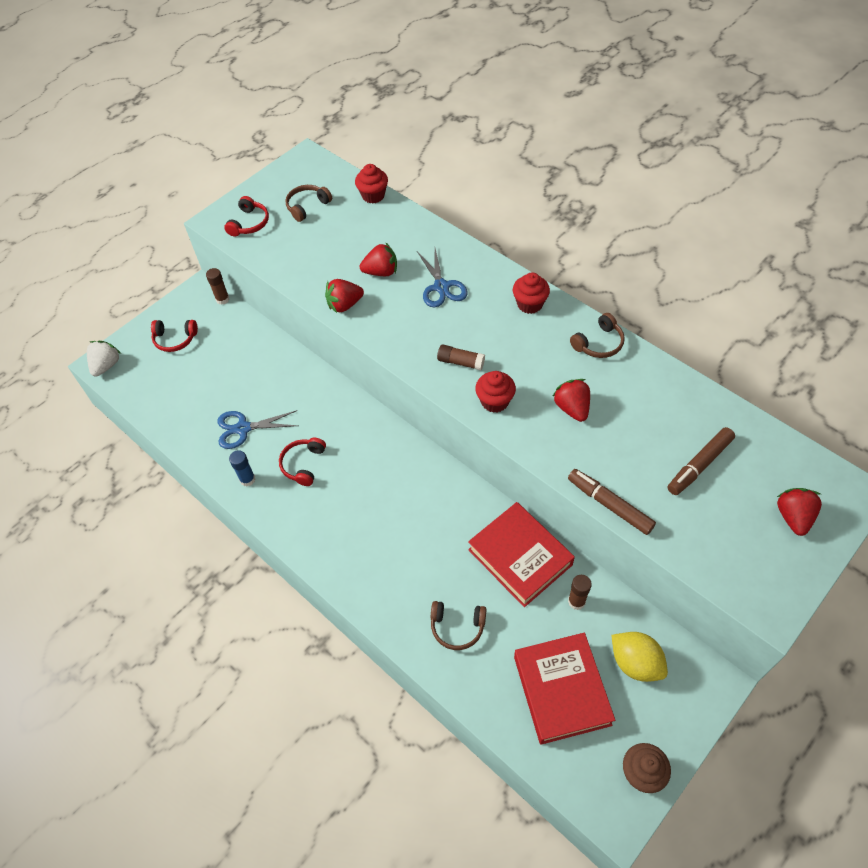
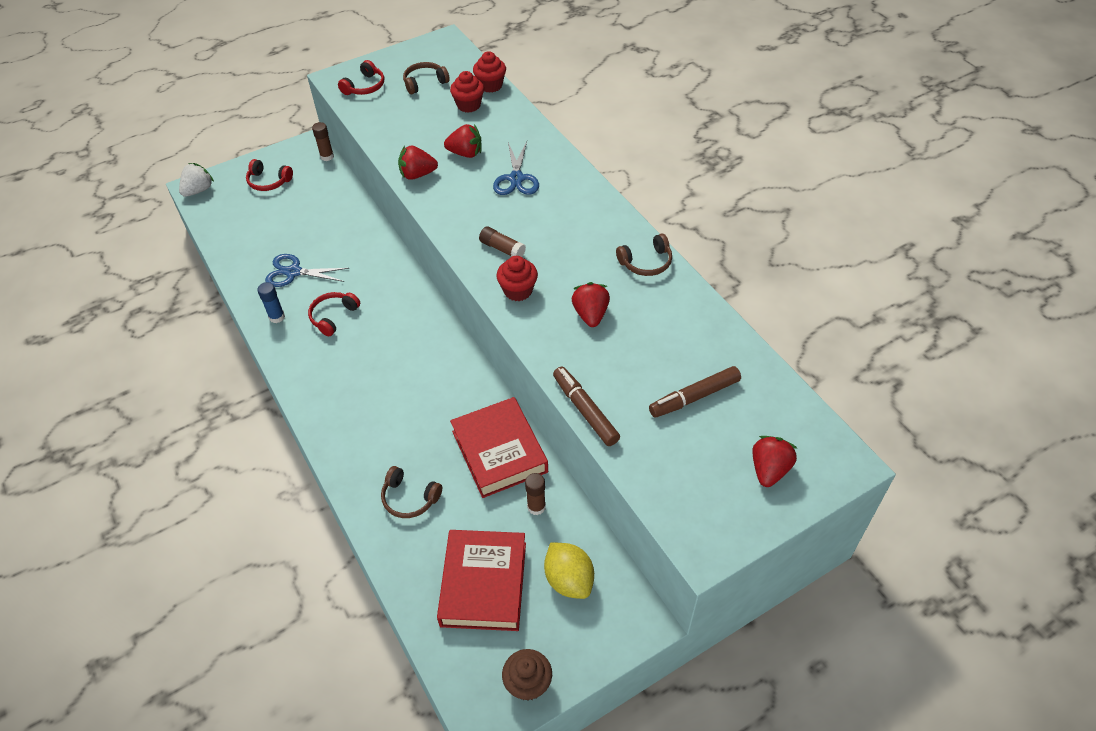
camera: 15 degrees right, 5 degrees down
(529, 304) = (594, 212): red cupcake -> red cupcake (469, 105)

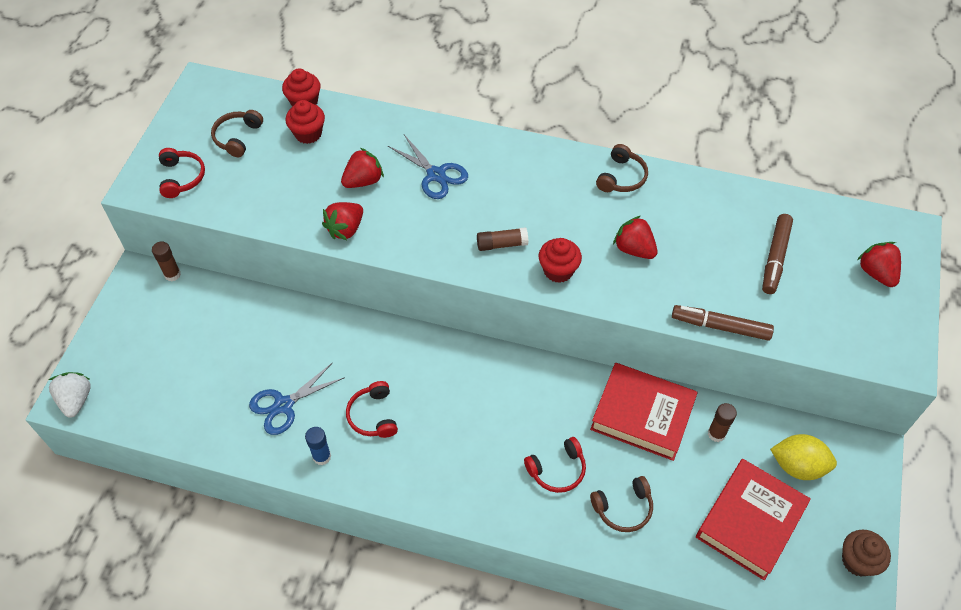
camera: 45 degrees left, 5 degrees up
(268, 181) = (142, 339): red headphones -> red headphones (557, 470)
(483, 584) = (750, 521): red book -> red book turned 75 degrees clockwise

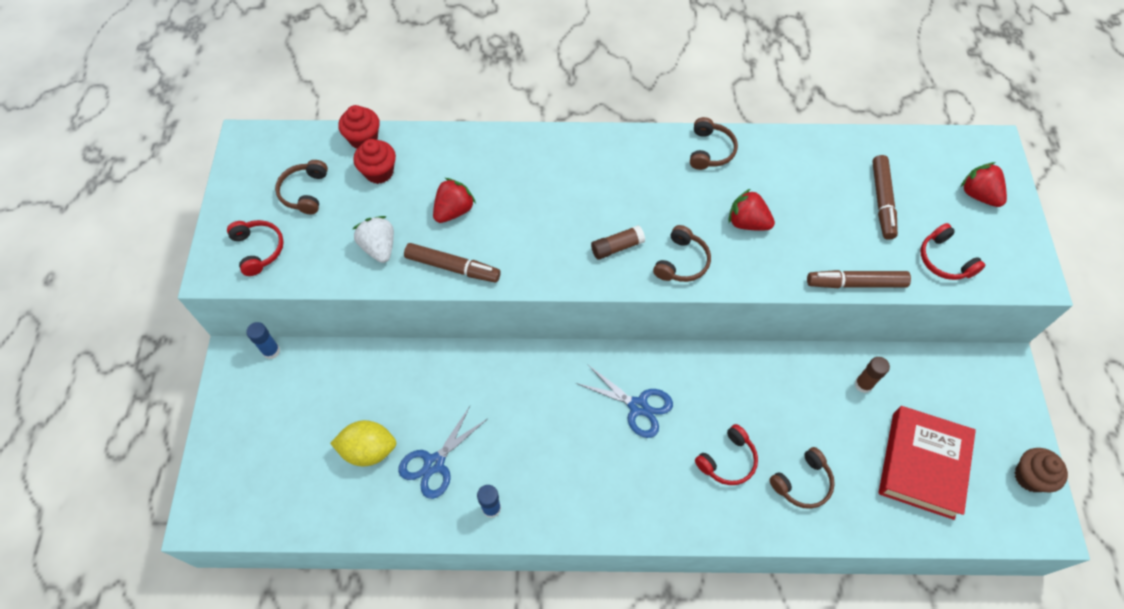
camera: 15 degrees left, 5 degrees up
(76, 400) = (210, 514): white strawberry -> white strawberry (379, 247)
(172, 274) = (271, 351): brown glue stick -> blue glue stick
(345, 229) = (453, 267): red strawberry -> brown marker
(373, 415) = (529, 451): red headphones -> red headphones (944, 260)
(436, 175) = (526, 188): blue scissors -> blue scissors (638, 406)
(558, 270) = (682, 262): red cupcake -> brown headphones
(642, 415) = (789, 383): red book -> none
(798, 466) = (947, 397): yellow lemon -> yellow lemon (369, 450)

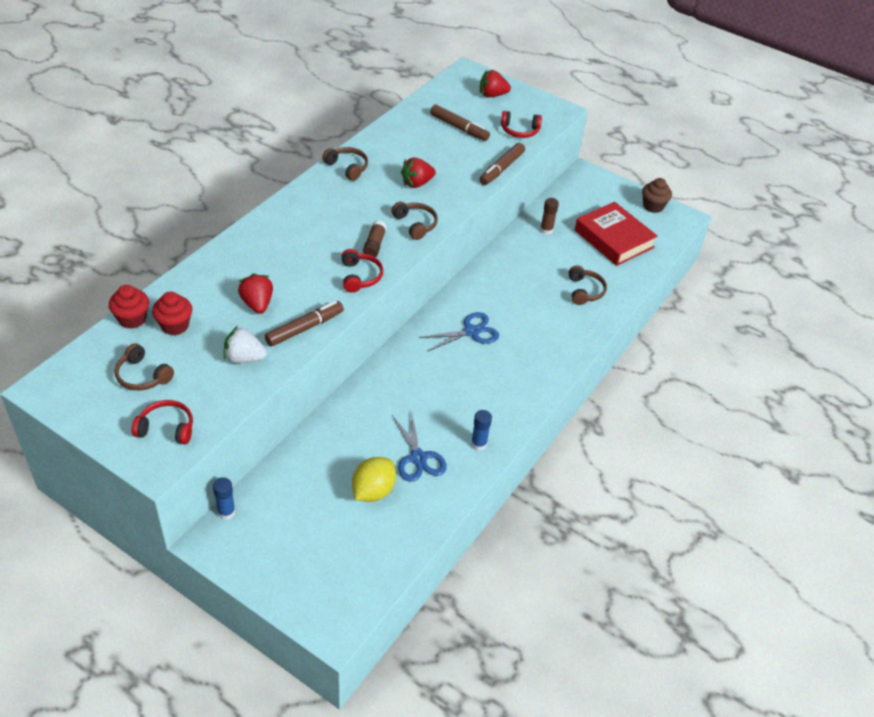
camera: 60 degrees left, 15 degrees down
(728, 460) = (544, 313): red headphones -> red headphones (360, 276)

